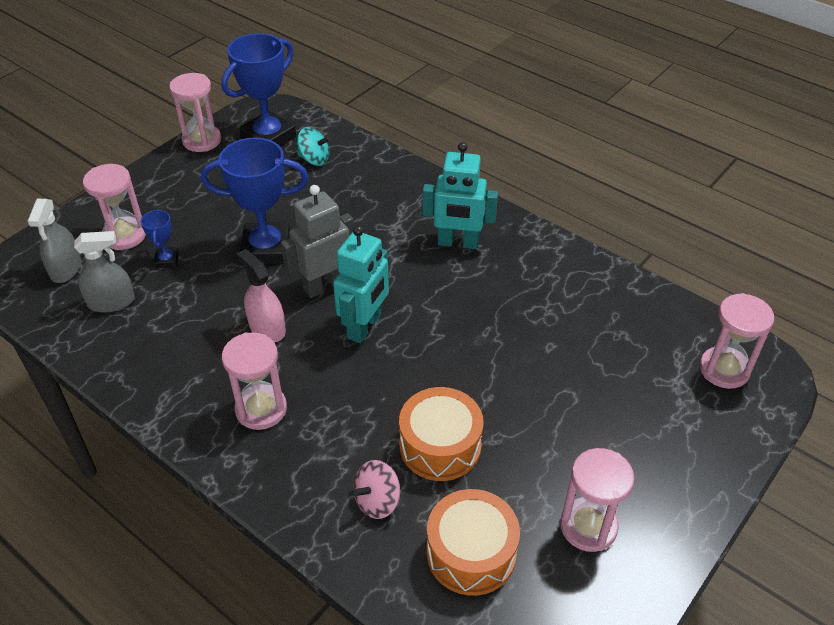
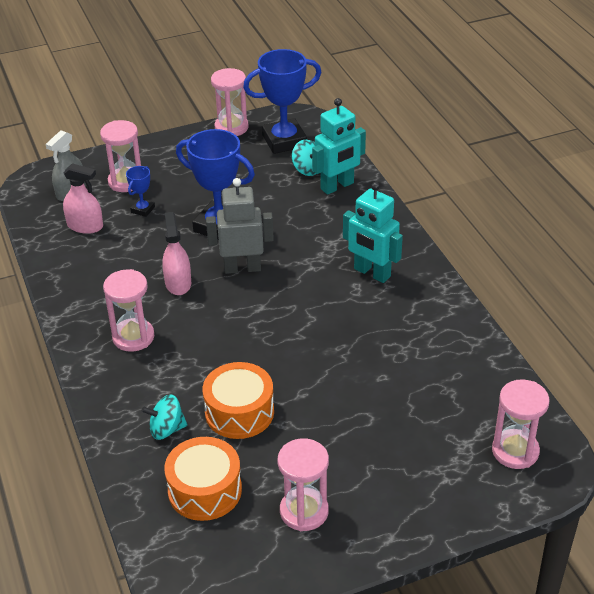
camera: 30 degrees right, 5 degrees down
(111, 302) = (85, 226): grey spray bottle -> pink spray bottle
(365, 327) = (249, 309): turquoise robot -> turquoise robot (337, 186)
(377, 501) = (166, 429): pink spinning top -> turquoise spinning top

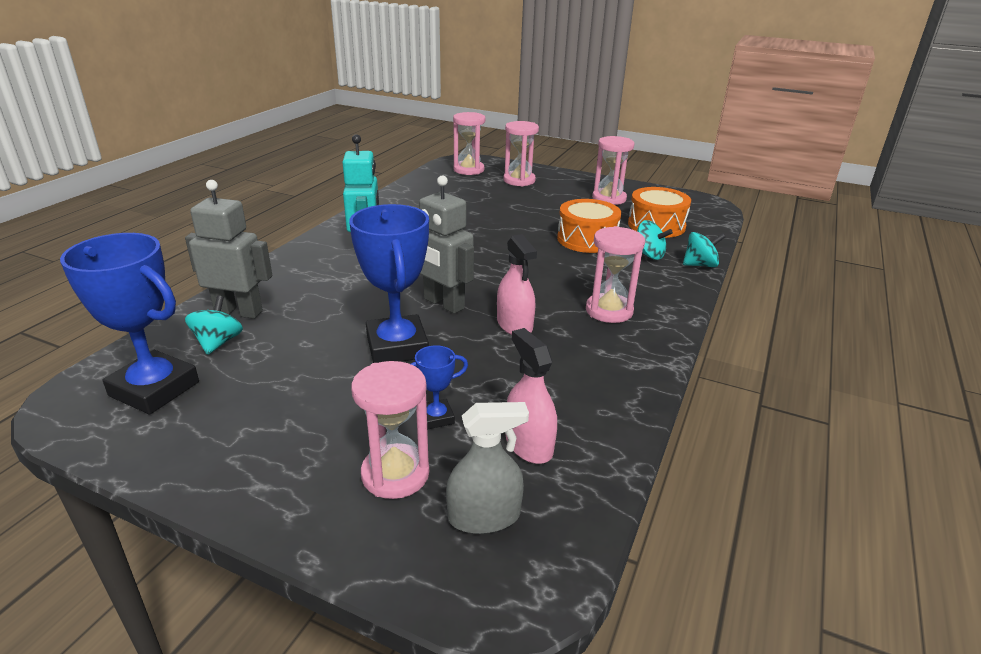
camera: 135 degrees left, 10 degrees down
(112, 447) = (700, 265): none -> turquoise spinning top
(178, 283) = (514, 325): pink spray bottle -> pink spray bottle turned 60 degrees counterclockwise
(231, 127) = (144, 456): pink hourglass -> pink hourglass (519, 180)
(337, 186) = (239, 312): turquoise robot -> grey robot

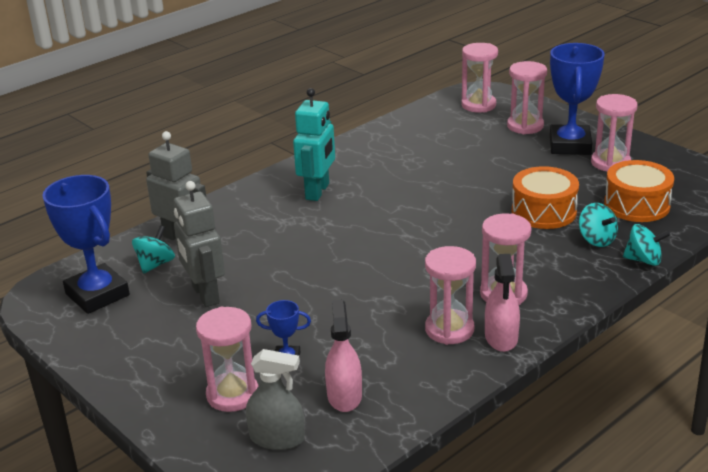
camera: 25 degrees right, 0 degrees up
(397, 346) = (291, 293): blue trophy -> blue trophy (570, 145)
(443, 304) = (354, 260): grey robot -> grey robot (205, 295)
(514, 325) = (404, 292): pink spray bottle -> pink spray bottle (501, 337)
(585, 352) = (449, 329): none -> pink hourglass

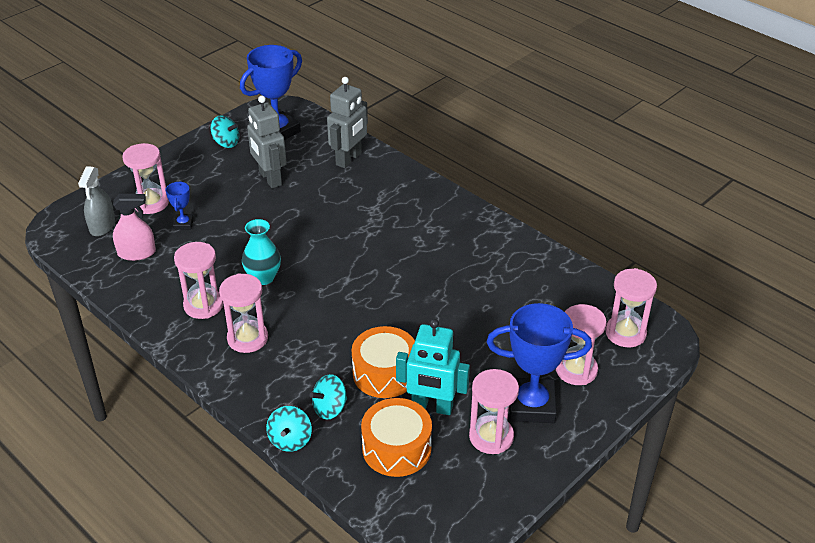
camera: 85 degrees right, 10 degrees up
(155, 264) = (313, 151): turquoise spinning top -> turquoise spinning top (226, 143)
(205, 295) = (270, 179): grey robot -> grey robot turned 90 degrees counterclockwise
(318, 191) = (424, 224): turquoise robot -> turquoise robot (432, 407)
(400, 289) = (263, 277): none -> turquoise vase
(501, 337) = (187, 334): pink spray bottle -> none

